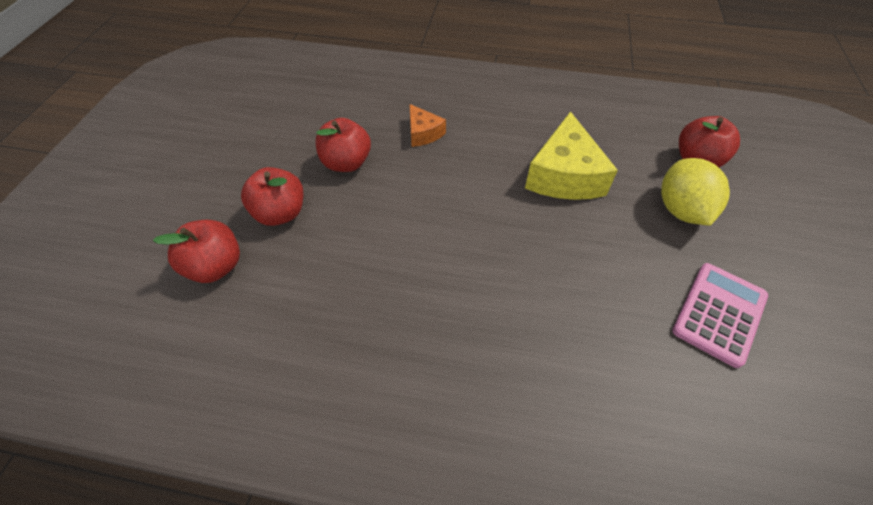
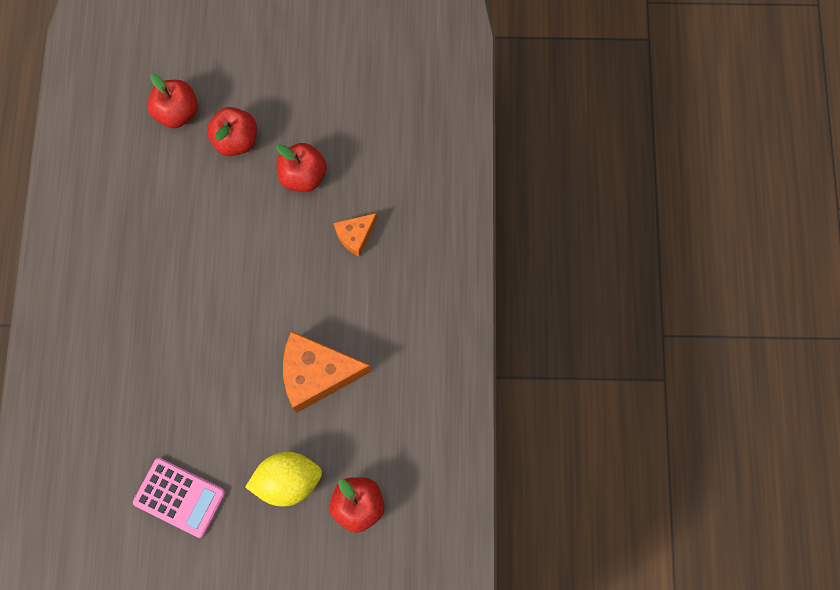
camera: 80 degrees right, 20 degrees up
(564, 175) = (317, 374): yellow cheese -> orange cheese

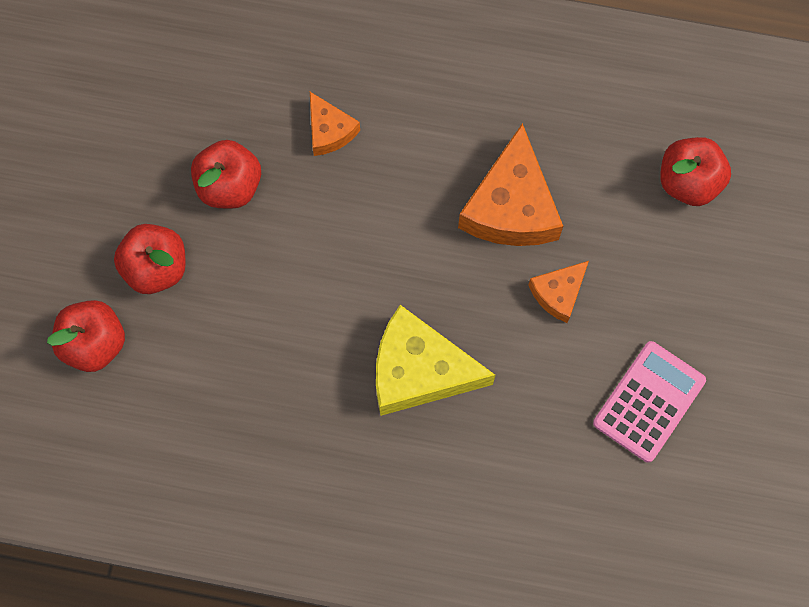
camera: 80 degrees left, 0 degrees up
(183, 329) = (419, 371): none -> yellow cheese
(254, 419) = (558, 293): none -> orange cheese
(288, 481) = (646, 262): yellow lemon -> none

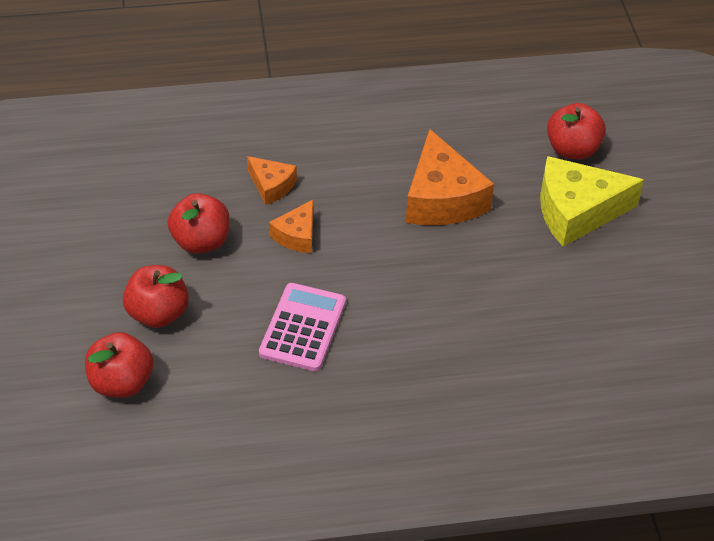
camera: 20 degrees left, 25 degrees down
(419, 371) = (418, 327): yellow cheese -> yellow cheese (576, 211)
(558, 293) = (508, 245): orange cheese -> orange cheese (297, 235)
(649, 402) = (617, 297): pink calculator -> pink calculator (303, 327)

